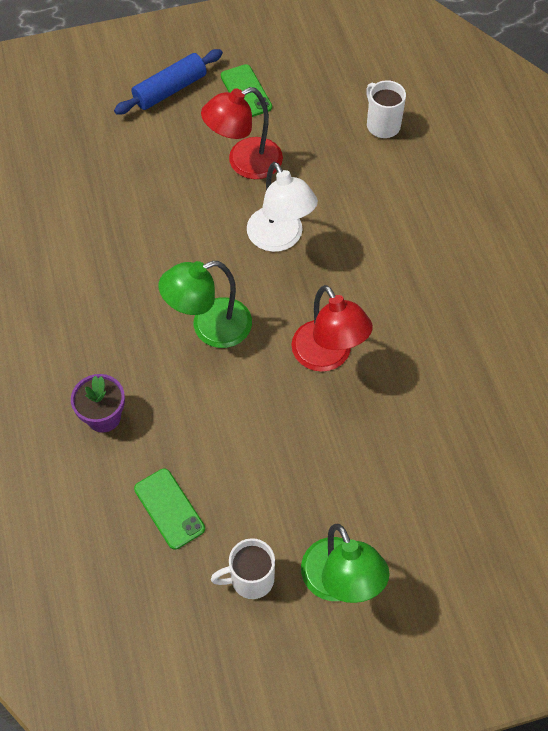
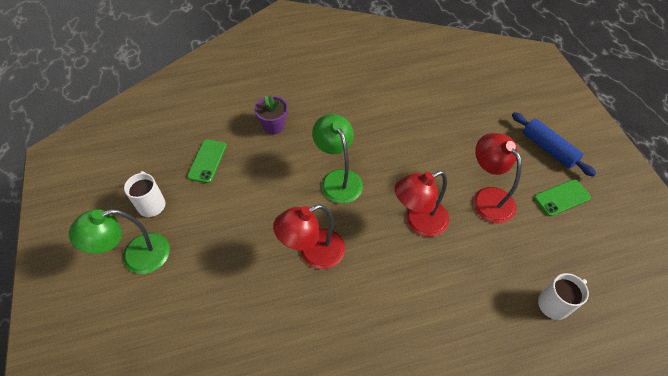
camera: 90 degrees right, 5 degrees down
(169, 508) = (207, 161): green phone -> green phone turned 45 degrees counterclockwise
(280, 238) = (418, 222): white lamp -> red lamp

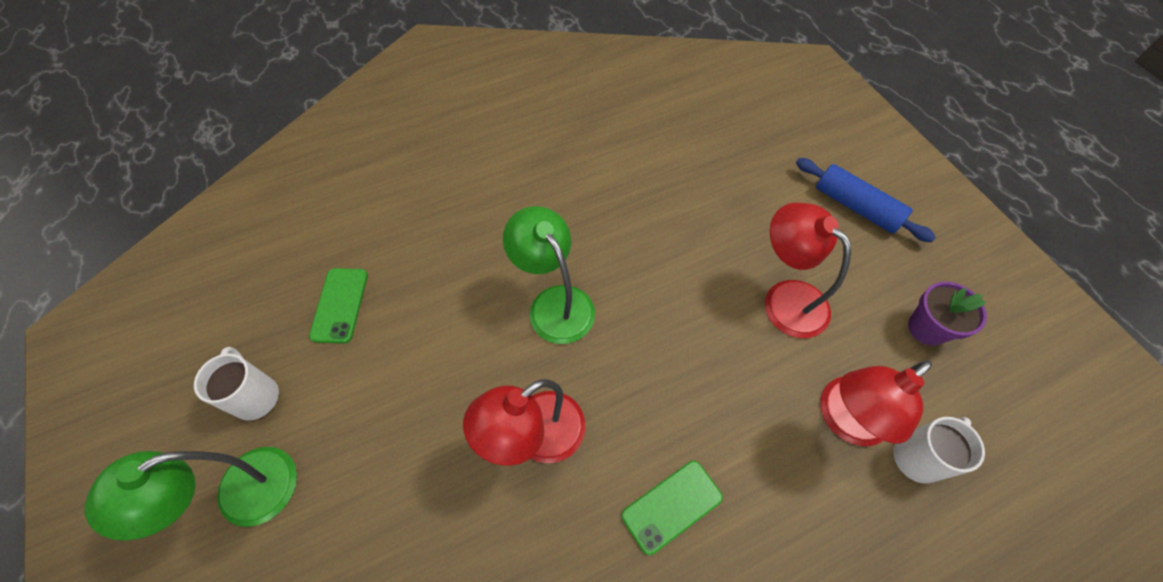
camera: 10 degrees left, 5 degrees up
(274, 126) = (439, 230): purple flower pot -> purple flower pot (927, 328)
(418, 222) = (690, 355): red lamp -> red lamp (844, 420)
(562, 198) = (891, 281): green phone -> green phone (672, 506)

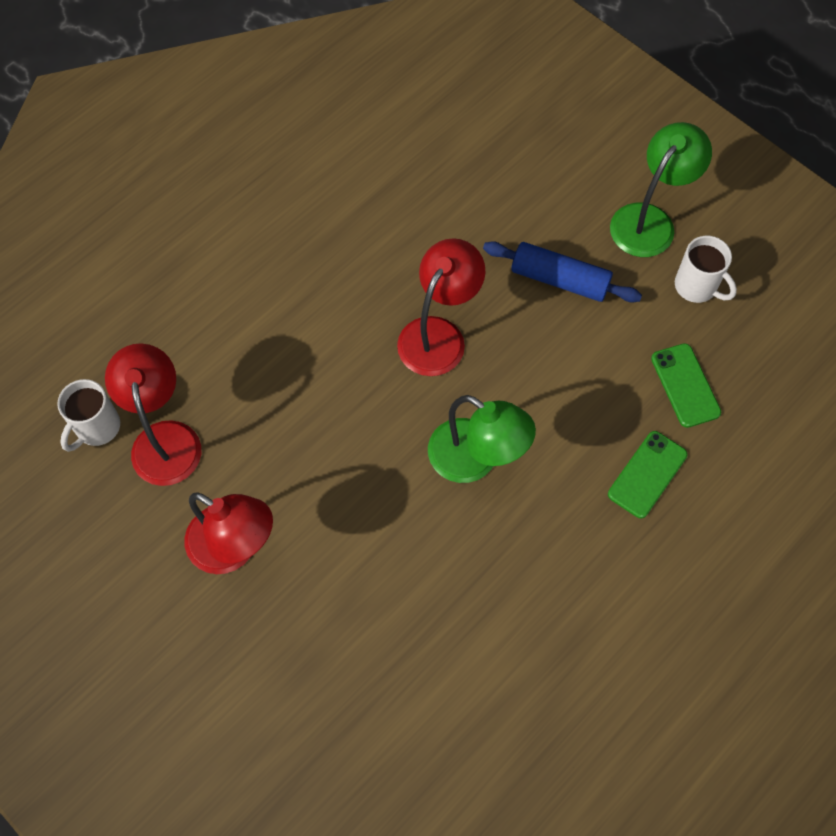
camera: 160 degrees right, 5 degrees up
(672, 506) = (306, 321): green phone -> green phone (647, 474)
(844, 420) = (164, 438): red lamp -> red lamp turned 45 degrees counterclockwise
(856, 207) = (160, 709): blue rolling pin -> blue rolling pin (559, 280)
(927, 328) = (80, 563): purple flower pot -> none

